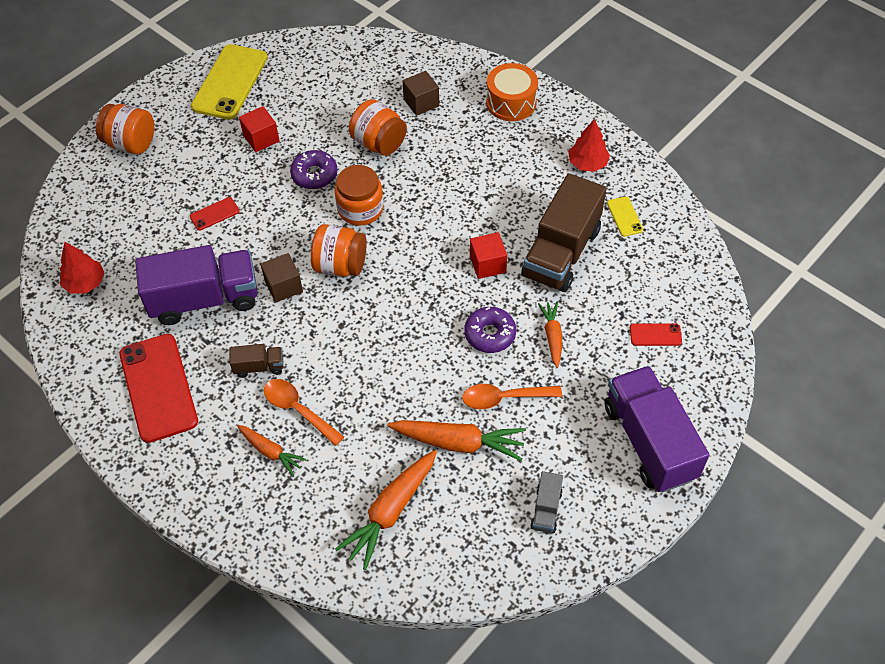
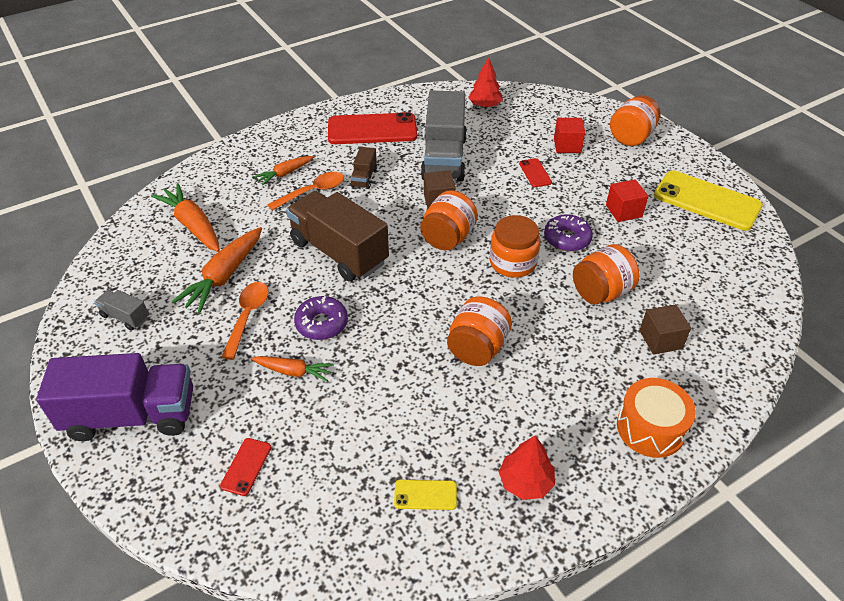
camera: 105 degrees right, 10 degrees down
(204, 299) = (444, 158): purple truck -> grey truck
(475, 214) = (477, 348): none -> orange jar
(487, 264) = (406, 342): red cube -> red cube (567, 145)
(561, 252) = (396, 411): brown truck -> brown truck (339, 252)

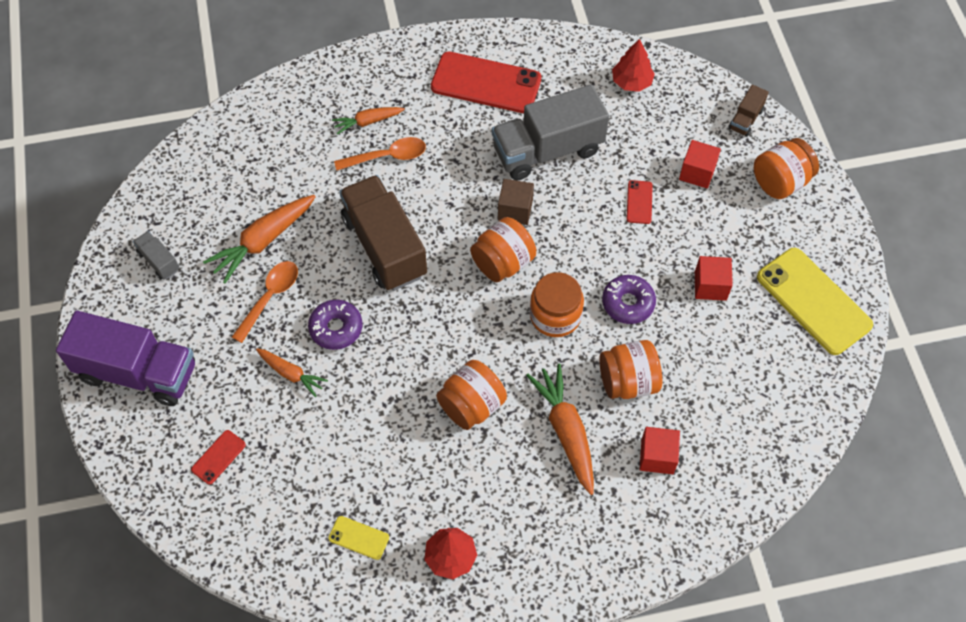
camera: 20 degrees right, 15 degrees up
(192, 225) = (252, 165): orange carrot -> orange carrot (566, 431)
(364, 178) = (449, 153): brown truck -> brown truck (745, 119)
(444, 158) = (547, 150): grey truck -> grey truck turned 45 degrees clockwise
(650, 428) = (592, 545): orange drum -> none
(660, 339) = (657, 456): brown cube -> red cube

